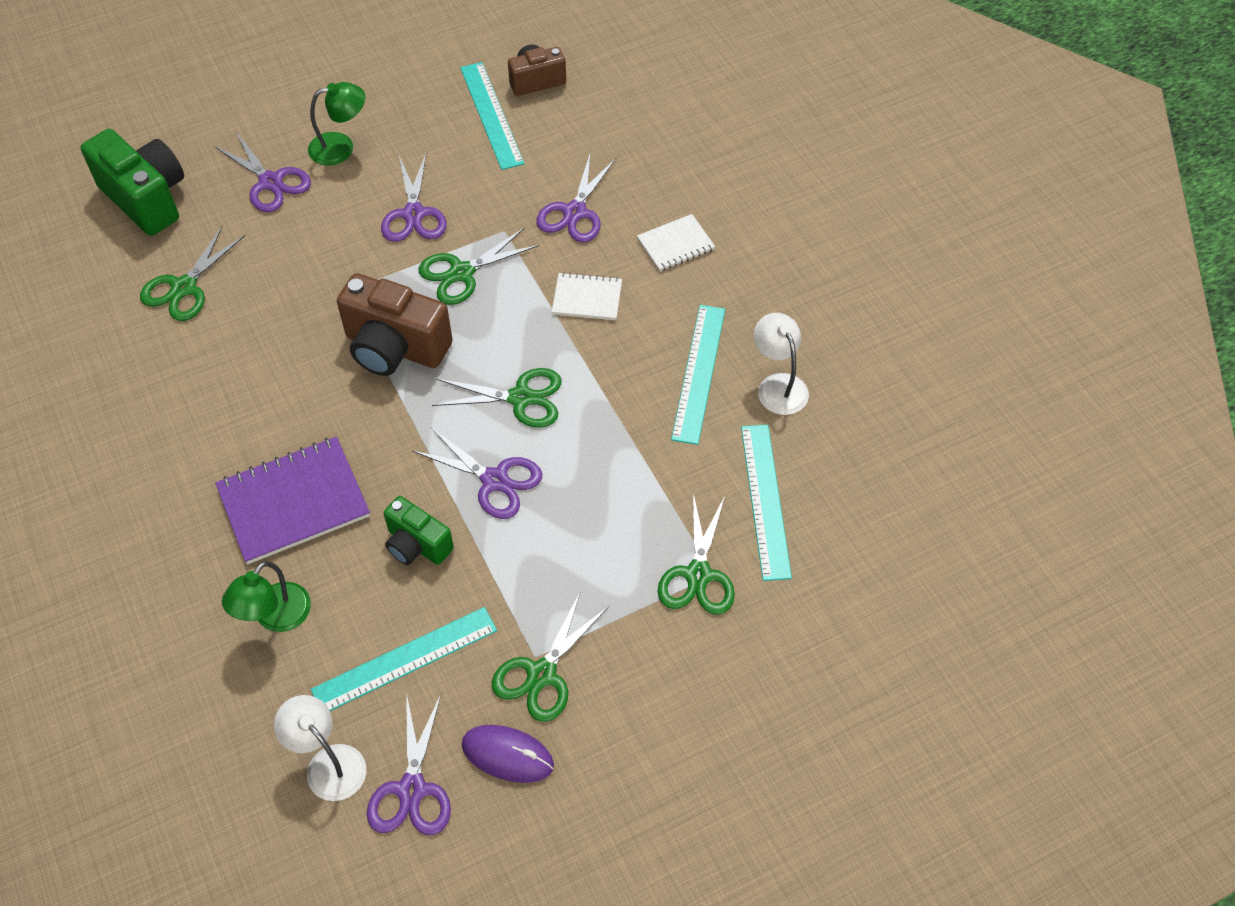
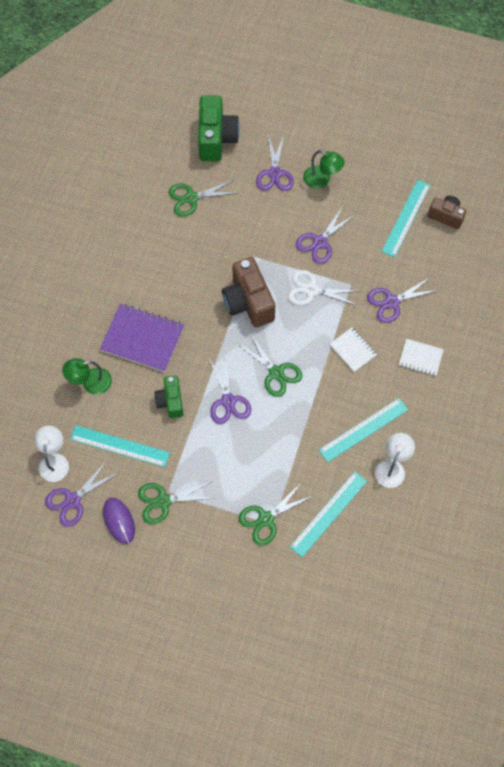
camera: 45 degrees right, 10 degrees up
(462, 273) = (311, 290): green scissors -> white scissors

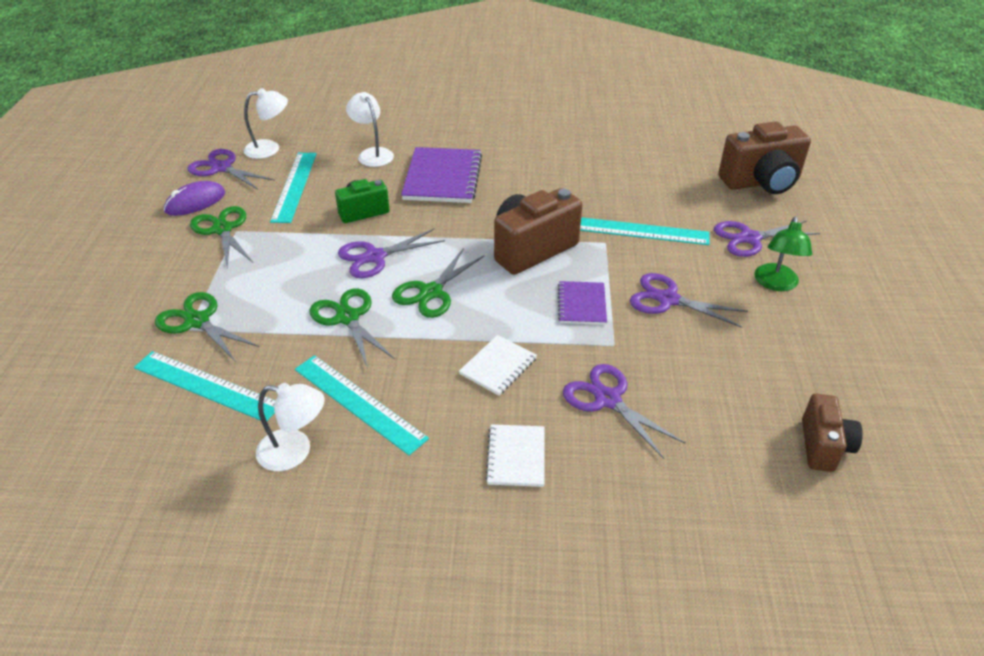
camera: 75 degrees right, 25 degrees down
(90, 383) = (372, 154): green lamp -> white lamp
(191, 198) = (659, 179): green scissors -> green scissors (348, 318)
(216, 139) = (761, 182): green camera -> brown camera
(311, 290) = (582, 304): white scissors -> purple notebook
(406, 218) = (780, 391): turquoise ruler -> turquoise ruler (640, 231)

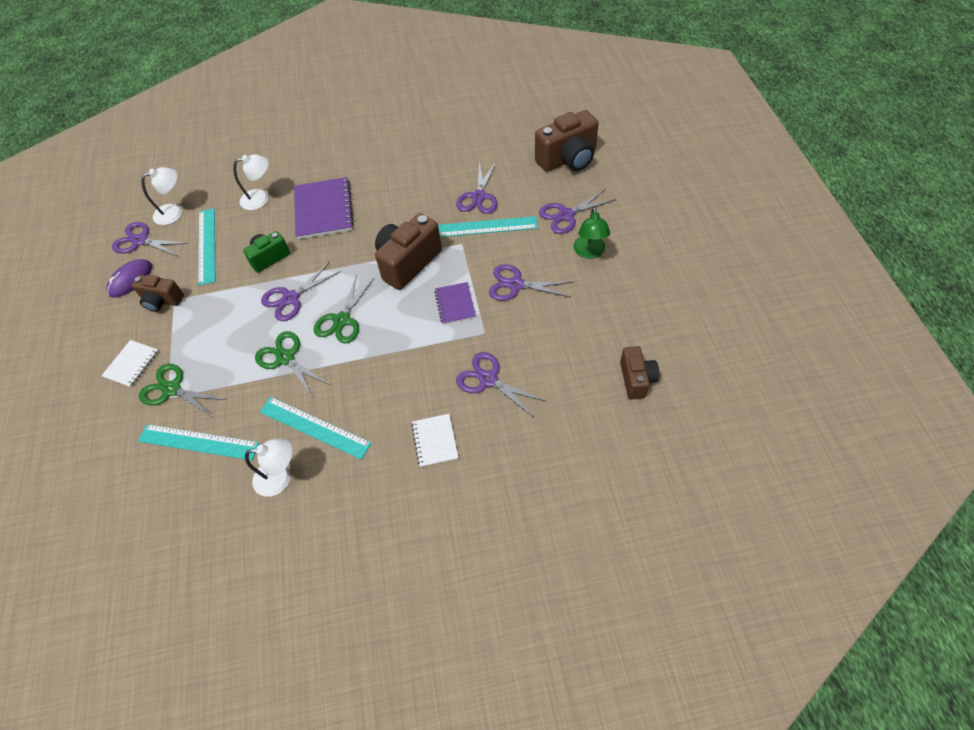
camera: 10 degrees left, 15 degrees up
(222, 229) = (162, 301): green scissors -> brown camera
(372, 154) = (261, 198): white lamp -> white lamp turned 120 degrees clockwise
(498, 366) = (406, 372): white notebook -> white notebook (131, 364)
(638, 199) = (479, 197): none -> purple scissors

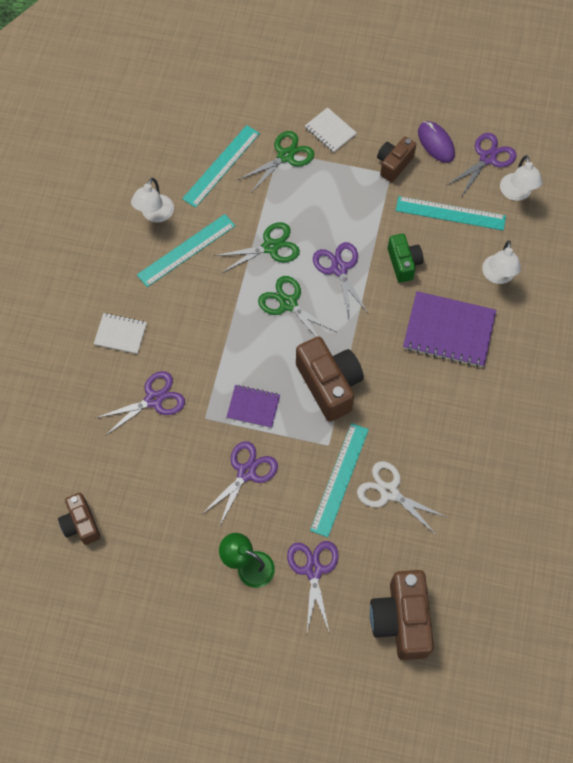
camera: 110 degrees right, 10 degrees up
(479, 197) = (389, 492): purple scissors -> white scissors
(636, 379) = (81, 524): brown camera -> brown camera turned 45 degrees clockwise

